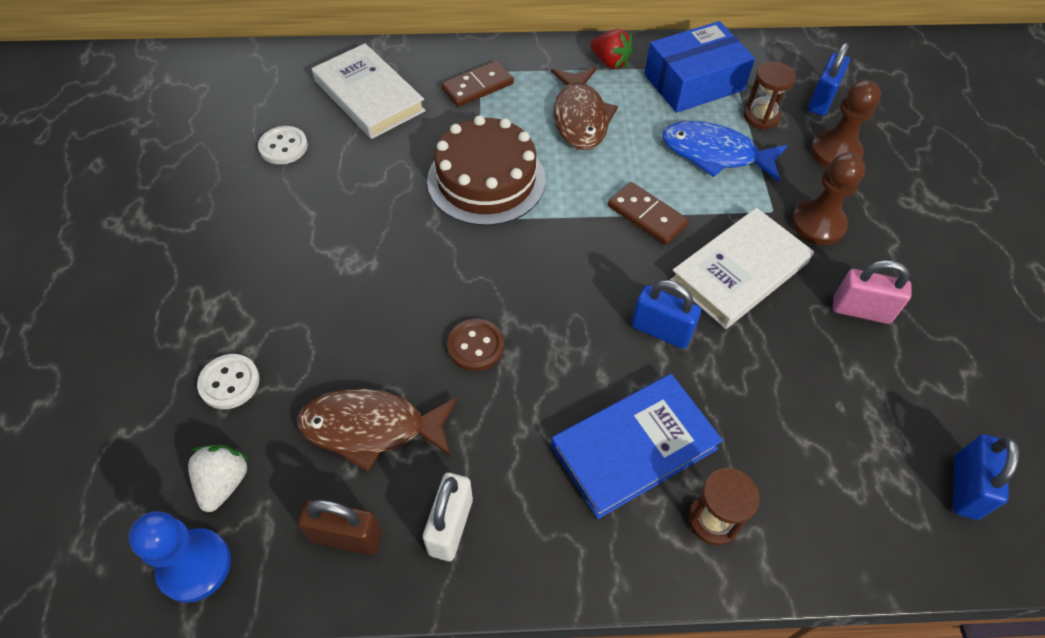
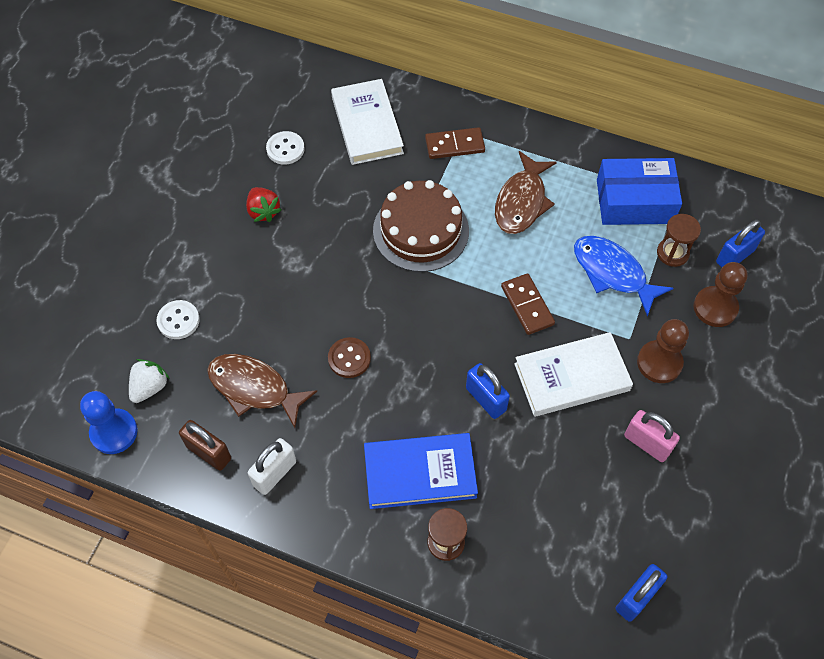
camera: 25 degrees right, 5 degrees up
(610, 62) = (574, 158): red strawberry -> red strawberry (263, 211)

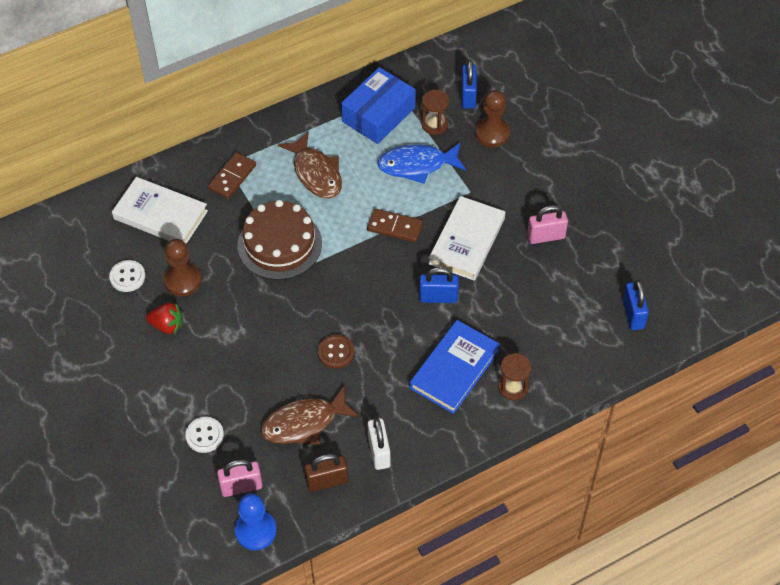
camera: 50 degrees left, 5 degrees down
(150, 387) = (241, 486): white strawberry -> pink padlock
(659, 363) = (500, 189): brown pawn -> brown pawn (183, 280)

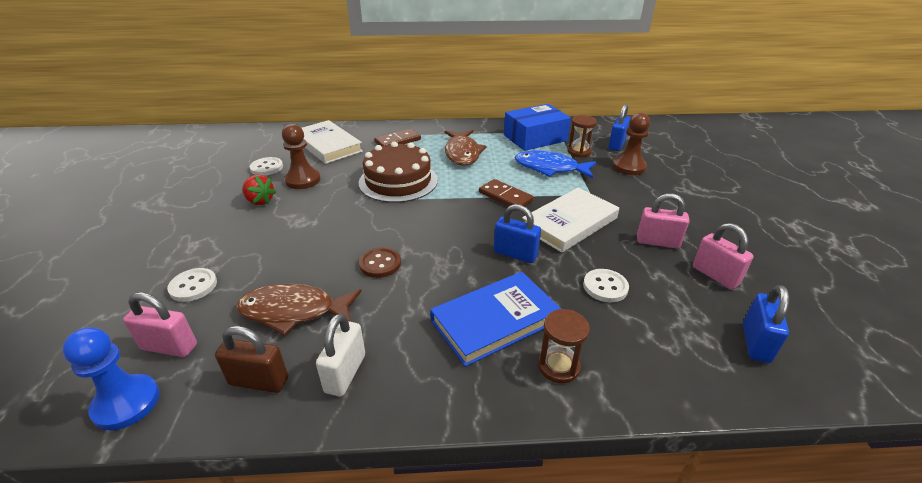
camera: 25 degrees right, 20 degrees down
(520, 304) = (605, 287): none -> white button
(597, 258) = (715, 275): none -> pink padlock

